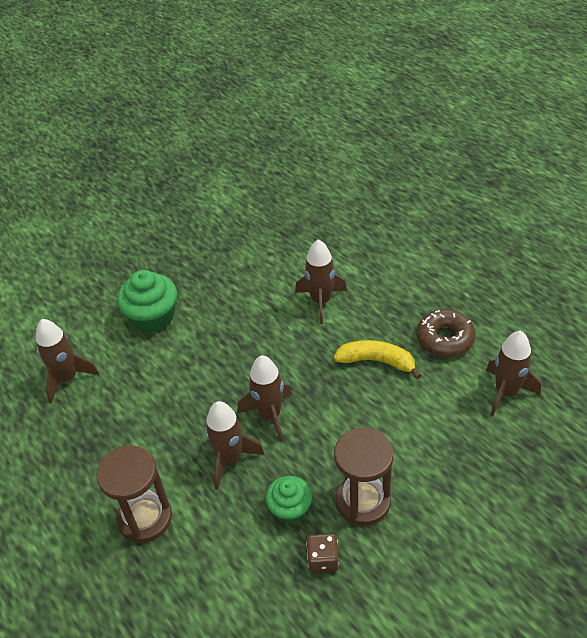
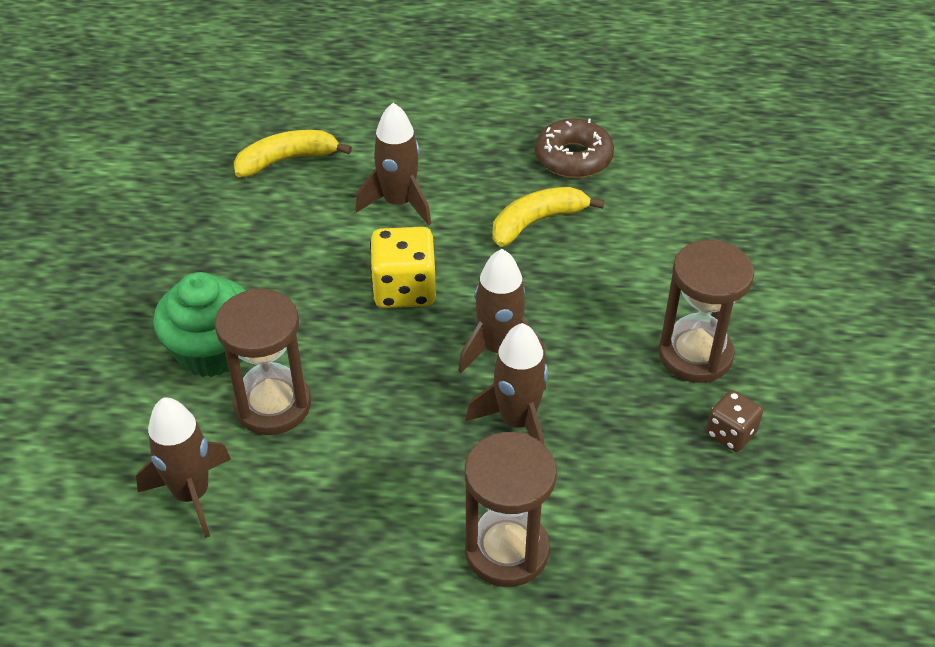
camera: 50 degrees left, 0 degrees up
(143, 363) = (272, 405): none -> brown hourglass
(266, 349) = (404, 289): none -> yellow dice
(290, 509) = (640, 416): green cupcake -> none
(298, 242) = (287, 160): none -> yellow banana
(506, 392) = (689, 169): brown rocket -> none

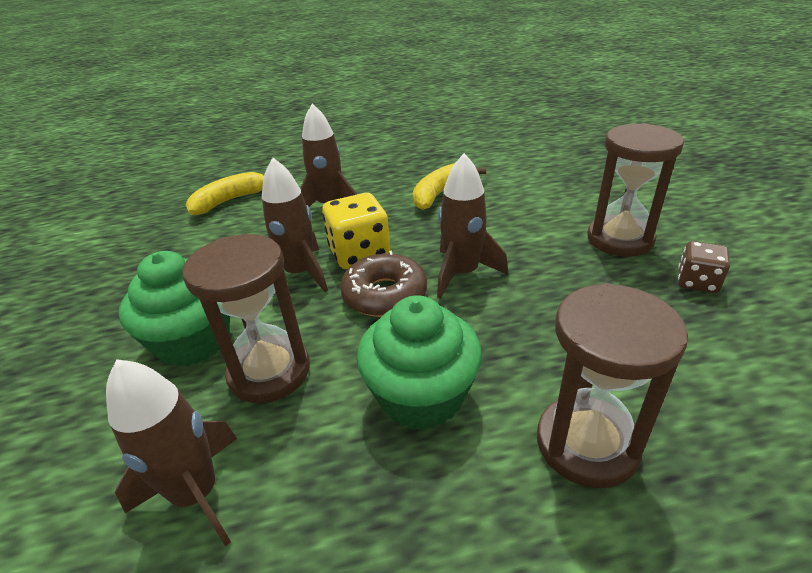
camera: 15 degrees left, 10 degrees down
(394, 468) = (421, 395): none -> green cupcake
(517, 421) = (514, 321): brown rocket -> brown rocket (300, 273)
(573, 158) = (444, 158): brown donut -> brown donut (385, 295)

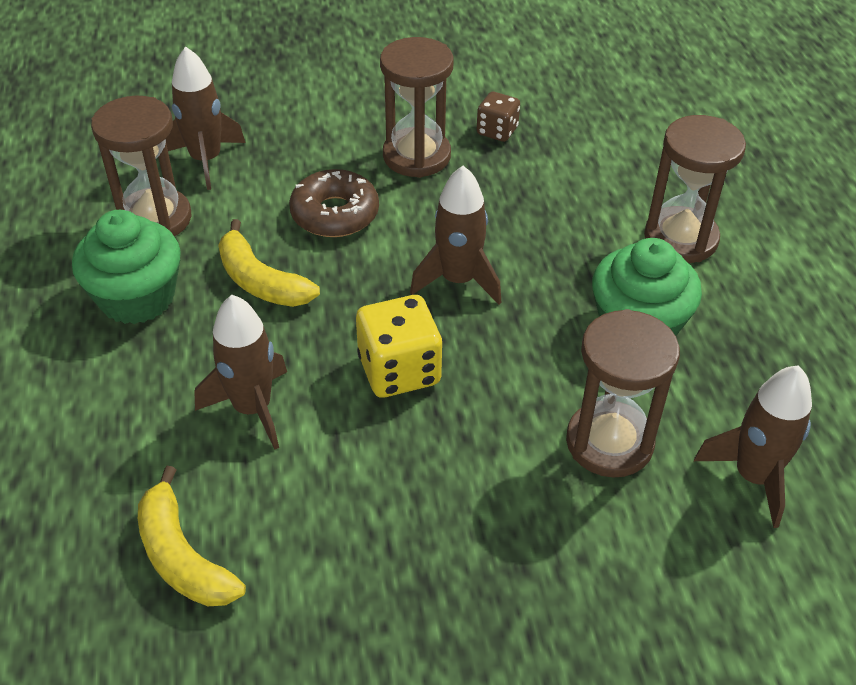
camera: 90 degrees left, 10 degrees up
(194, 341) = (558, 526): green cupcake -> green cupcake (137, 297)
(300, 273) = (432, 431): brown rocket -> brown rocket (206, 160)
(385, 295) = (489, 347): brown donut -> brown donut (335, 214)
(489, 154) = (155, 219): none -> brown hourglass

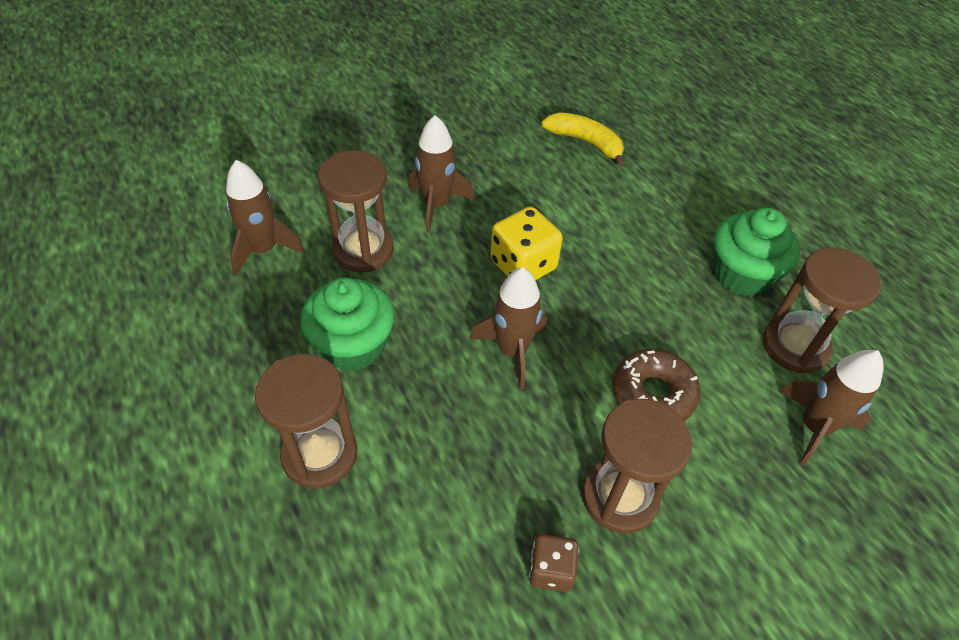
camera: 160 degrees right, 5 degrees up
(252, 408) = (603, 219): brown rocket -> brown rocket (437, 205)
(261, 281) = (665, 310): yellow banana -> none

